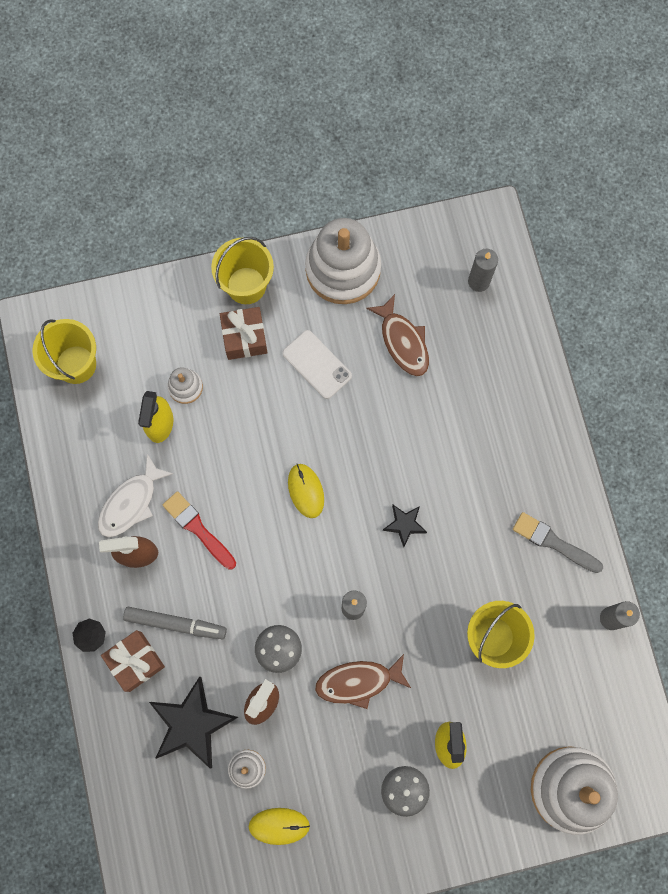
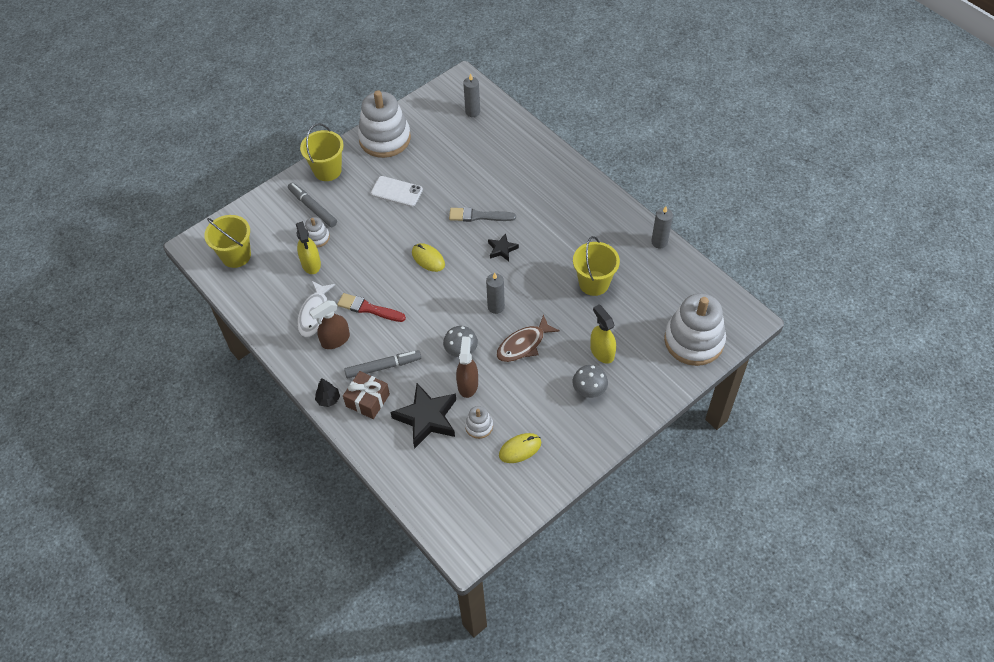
camera: 25 degrees left, 20 degrees down
(201, 337) = (313, 208): none -> grey marker
(244, 338) = (341, 197): brown gift -> none
(403, 341) = (444, 159): brown fish -> none
(554, 542) = (600, 219): grey brush -> grey brush (479, 216)

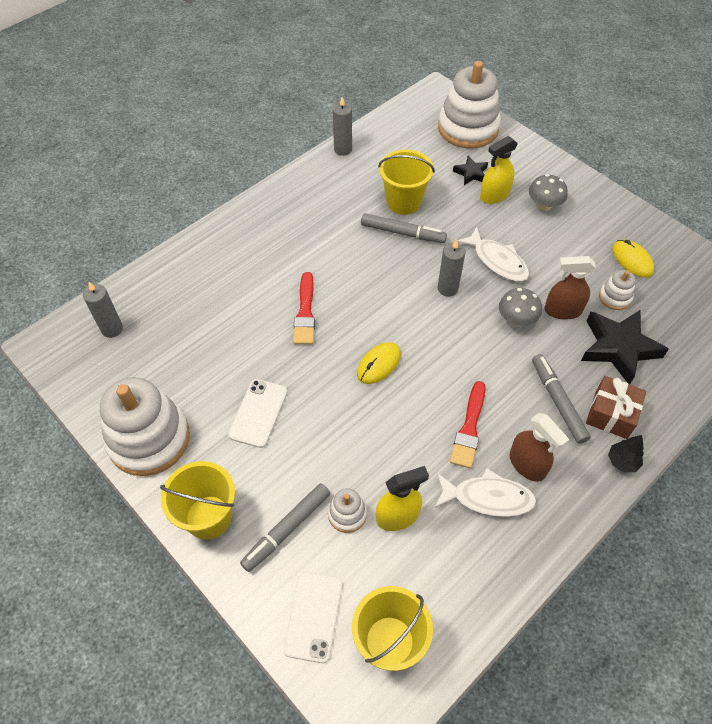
camera: 95 degrees left, 0 degrees up
(258, 221) = (313, 616): none -> white phone
(479, 216) = (305, 312): grey brush -> red brush
(502, 249) = (359, 286): black star -> black star (471, 173)
(523, 344) = (497, 261): brown fish -> white fish
(557, 280) = (403, 233): none -> grey marker

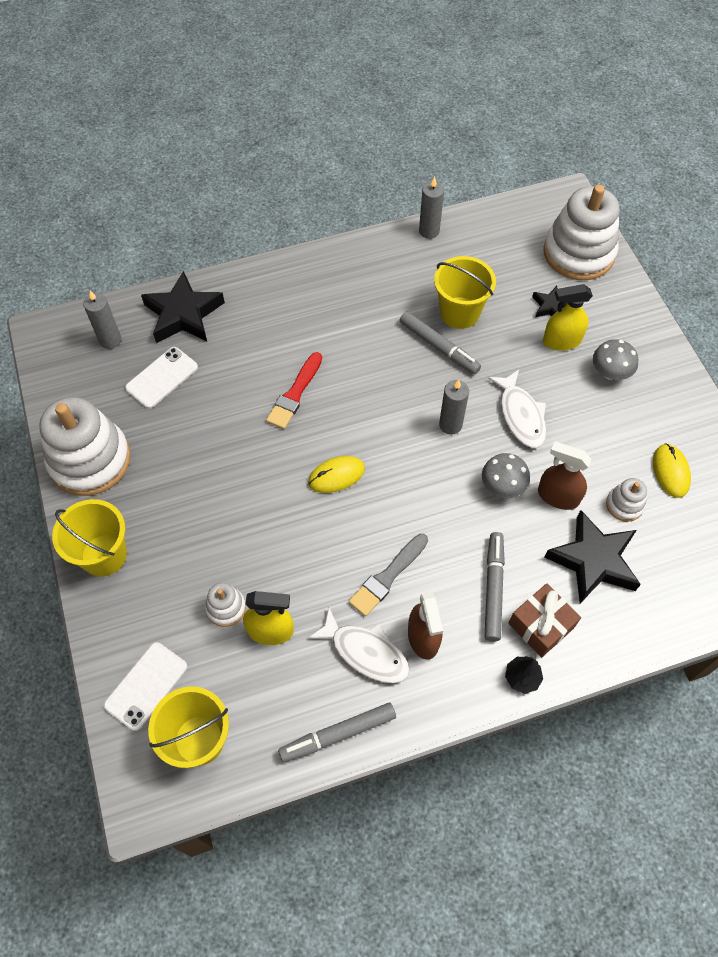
camera: 25 degrees right, 5 degrees up
(169, 283) = (183, 314): none -> black star
(258, 413) = (198, 476): white phone -> white phone (162, 377)
(286, 529) = (165, 597): grey marker -> grey marker (338, 734)
(469, 428) = (387, 577): red brush -> grey brush

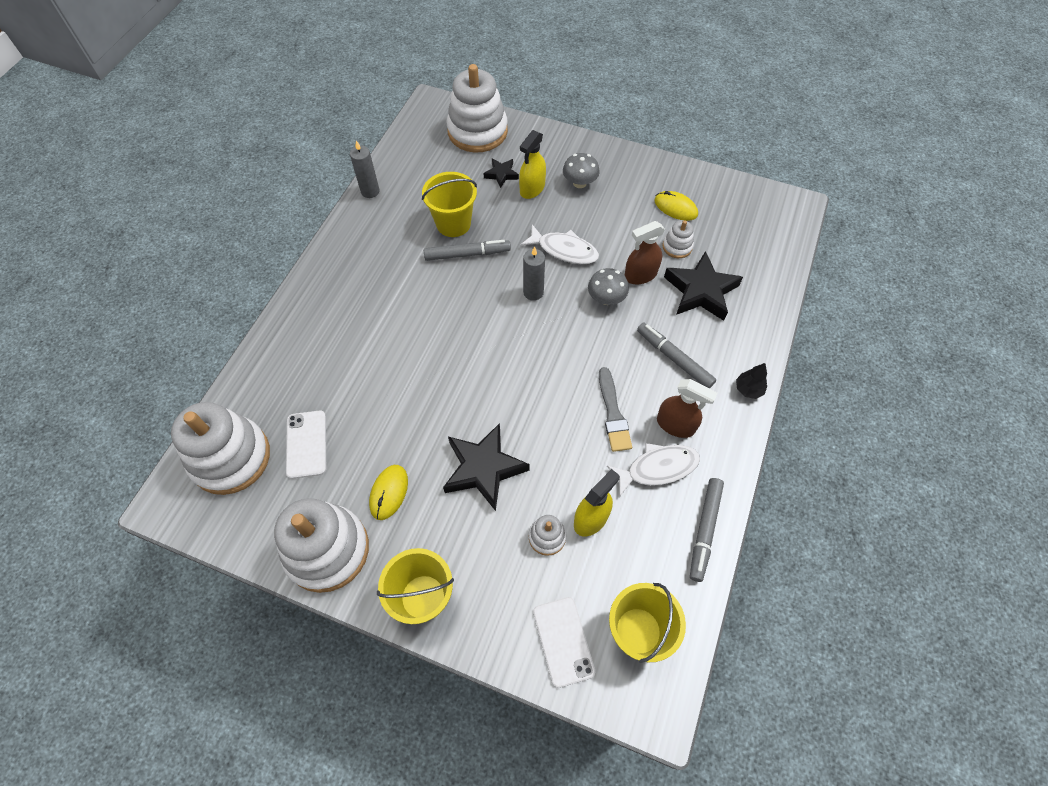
camera: 50 degrees left, 0 degrees up
(110, 340) = (230, 458): grey candle -> white stacking toy
(183, 314) = (265, 389): black star -> black star (483, 469)
(295, 394) = (415, 365): red brush -> none
(336, 476) = (507, 387): yellow mouse -> yellow mouse (389, 492)
(541, 625) = (721, 352): brown gift -> none

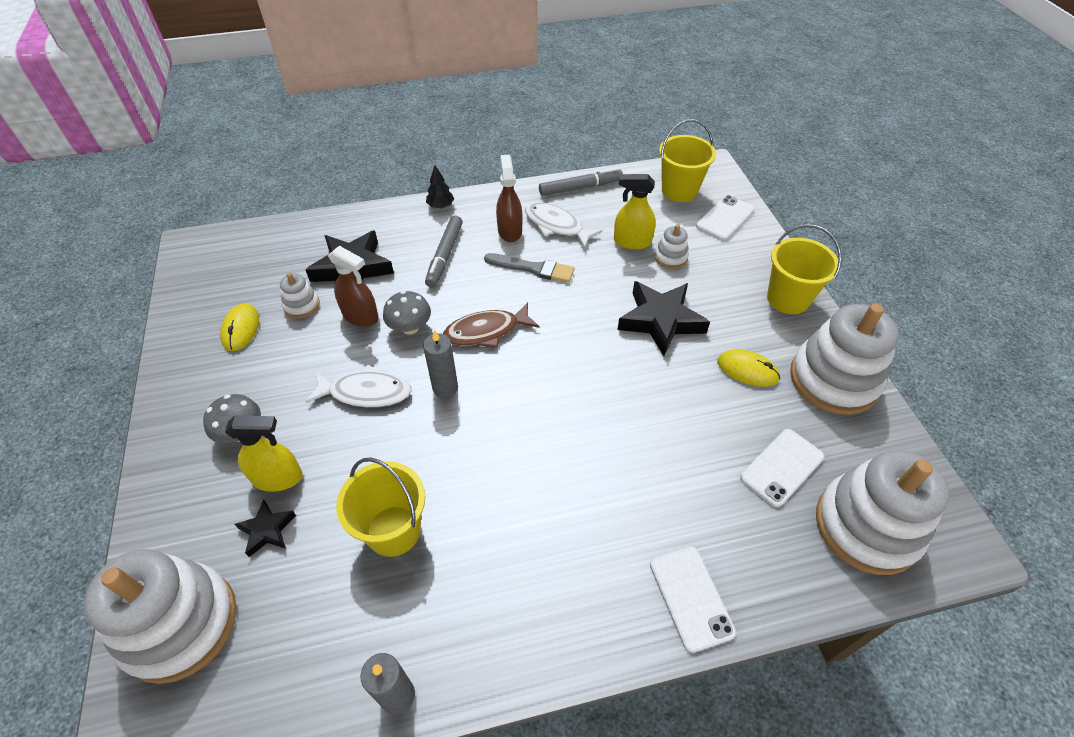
camera: 125 degrees left, 10 degrees down
(292, 331) = (691, 597): none -> white phone
(389, 492) = (747, 370): yellow mouse -> yellow mouse turned 45 degrees clockwise
(467, 254) = (434, 482): grey marker -> none
(564, 250) = (365, 392): white fish -> white fish turned 105 degrees clockwise
(566, 342) = (486, 331): none -> brown fish
(613, 413) = (532, 268): grey brush -> grey brush turned 60 degrees clockwise

